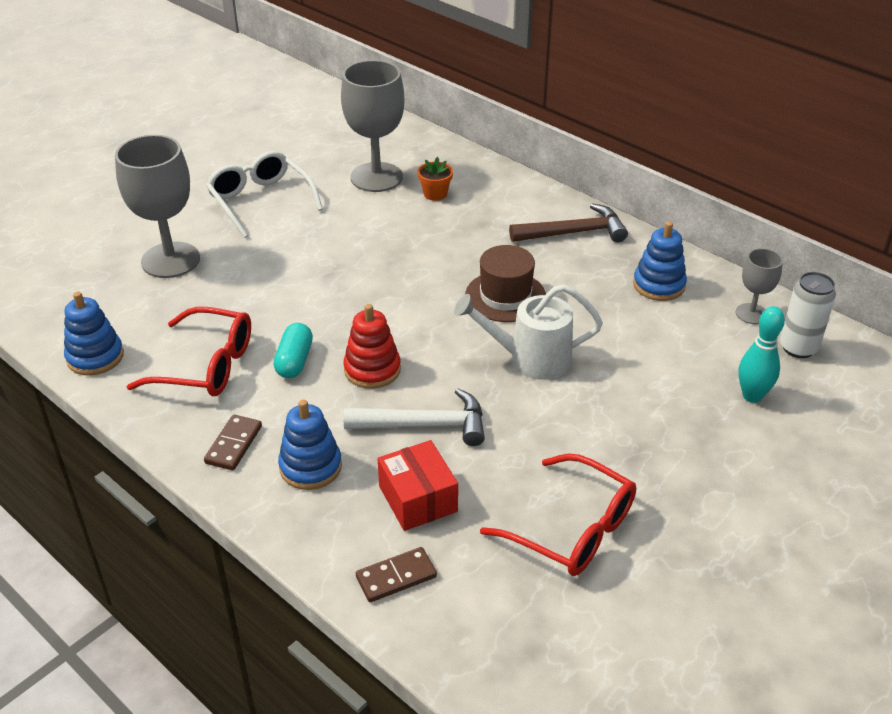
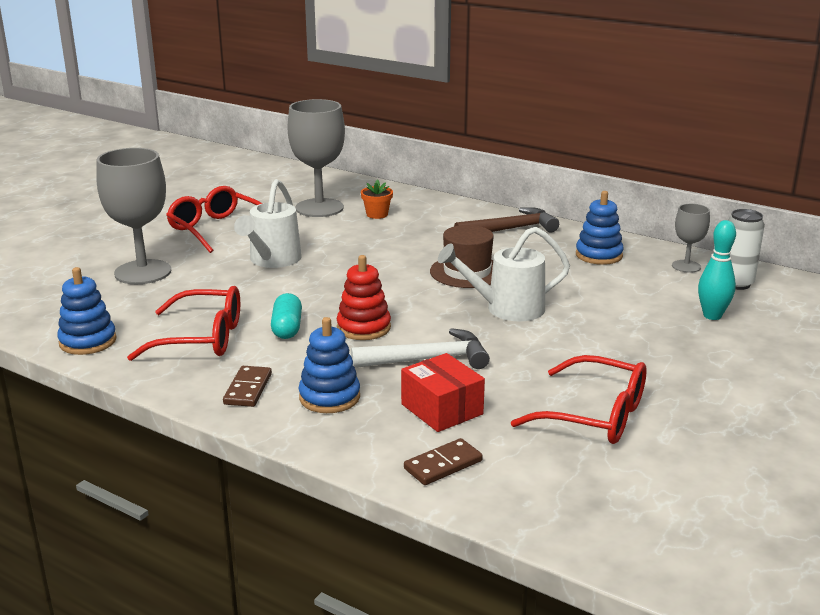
camera: 10 degrees left, 15 degrees down
(260, 201) = (216, 229): white glasses -> red glasses
(305, 256) = (272, 260): none -> white watering can

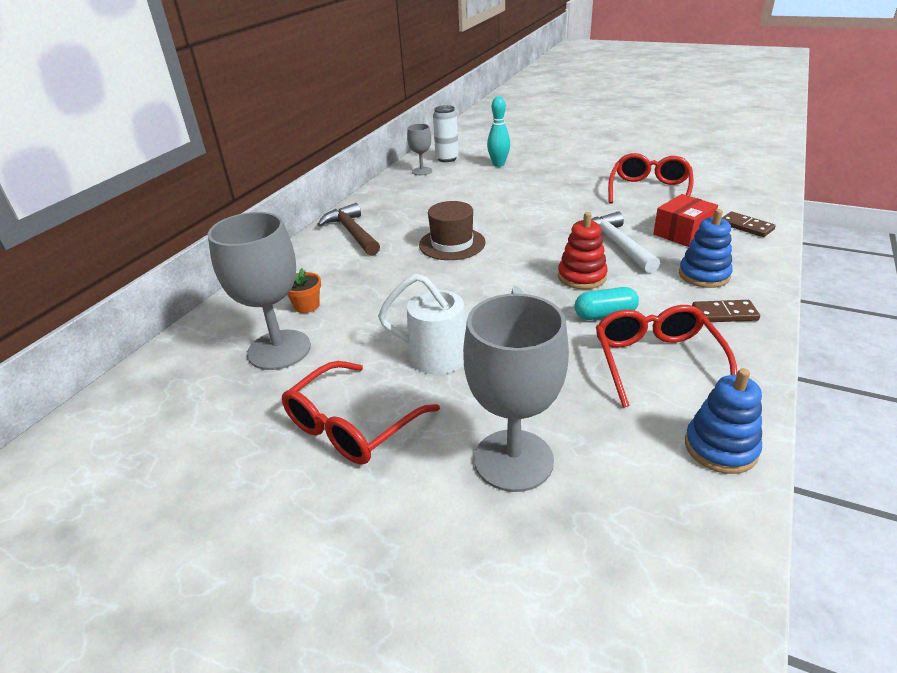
camera: 95 degrees left, 10 degrees up
(506, 309) = (517, 223): white watering can -> none
(599, 255) = (406, 197): blue stacking toy -> none

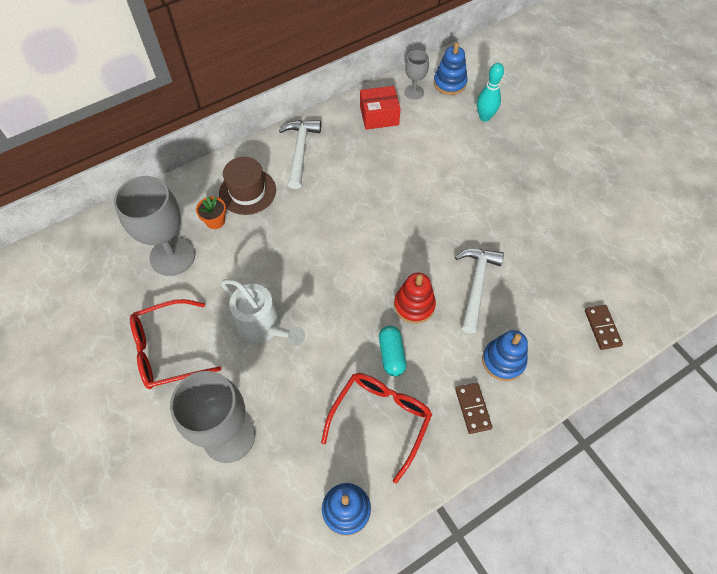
camera: 30 degrees right, 25 degrees up
(352, 233) = (300, 151): brown hammer -> white hammer
(447, 158) = (449, 83): white can -> blue stacking toy
(452, 244) = (358, 208): brown hat -> brown hat (247, 191)
(605, 314) = (391, 354): turquoise capsule -> turquoise capsule turned 60 degrees clockwise
(649, 190) = (575, 230): red glasses -> none
(682, 233) = (541, 303): red box -> red box (379, 116)
(724, 314) = (473, 408): brown domino -> brown domino turned 45 degrees clockwise

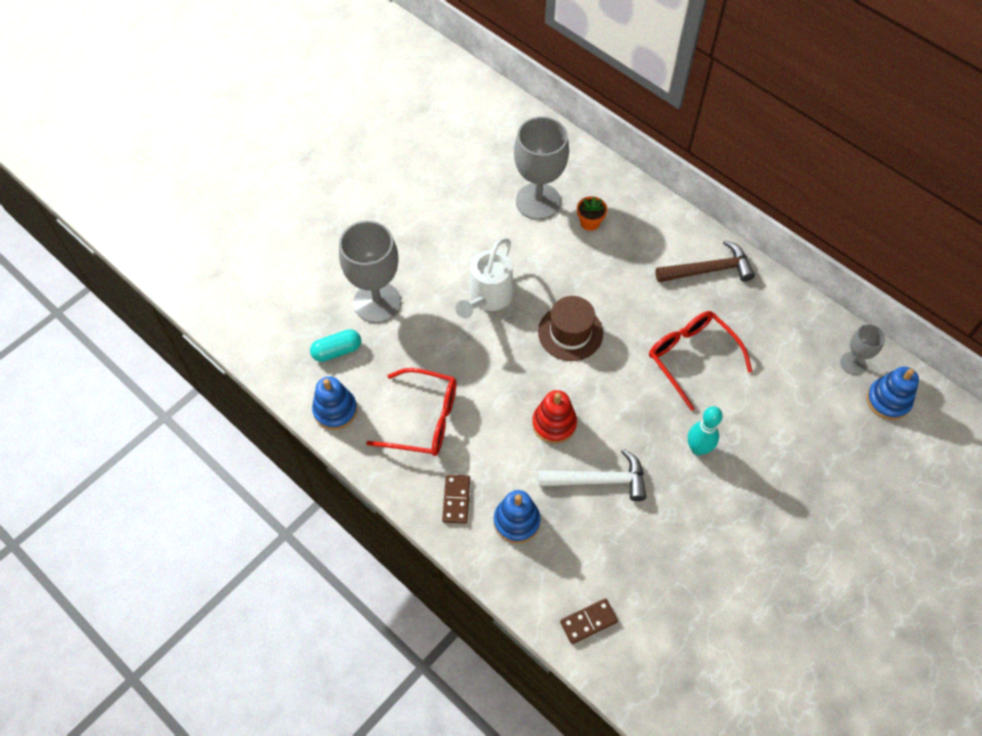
camera: 75 degrees right, 0 degrees up
(167, 350) = (442, 231): red glasses -> red glasses (691, 357)
(247, 191) = (636, 238): brown hat -> brown hat (570, 332)
(300, 151) = (708, 270): white hammer -> brown hammer
(379, 116) = (796, 334): red box -> none
(391, 354) = (492, 414): turquoise capsule -> turquoise capsule (337, 351)
(473, 408) = (456, 500): brown domino -> brown domino turned 60 degrees counterclockwise
(484, 117) = (849, 451): turquoise bowling pin -> turquoise bowling pin (698, 448)

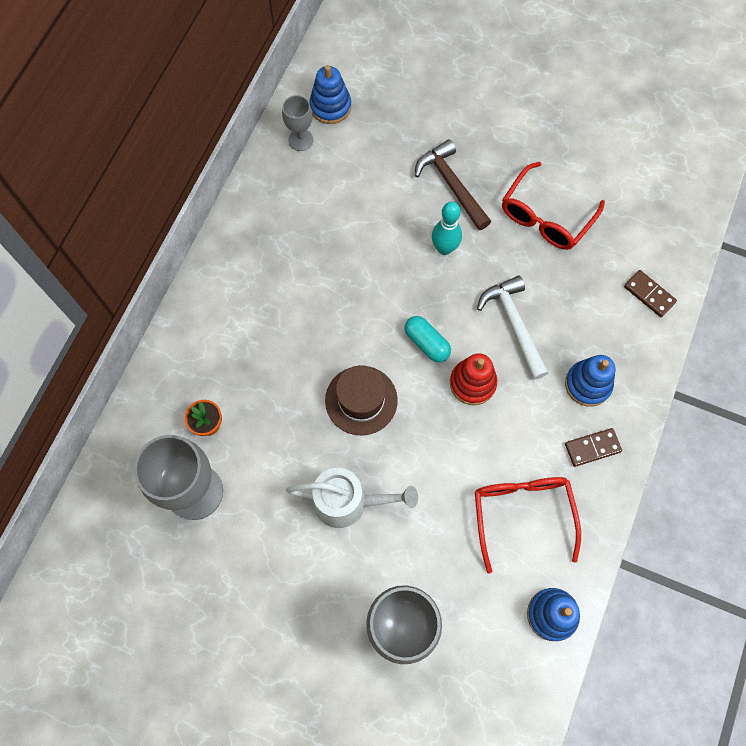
camera: 110 degrees left, 10 degrees up
(337, 351) = (480, 646): turquoise capsule -> turquoise capsule (427, 343)
(691, 357) = (347, 277): red glasses -> red glasses (545, 217)
(708, 270) = (234, 286): brown hammer -> brown hammer (451, 185)

